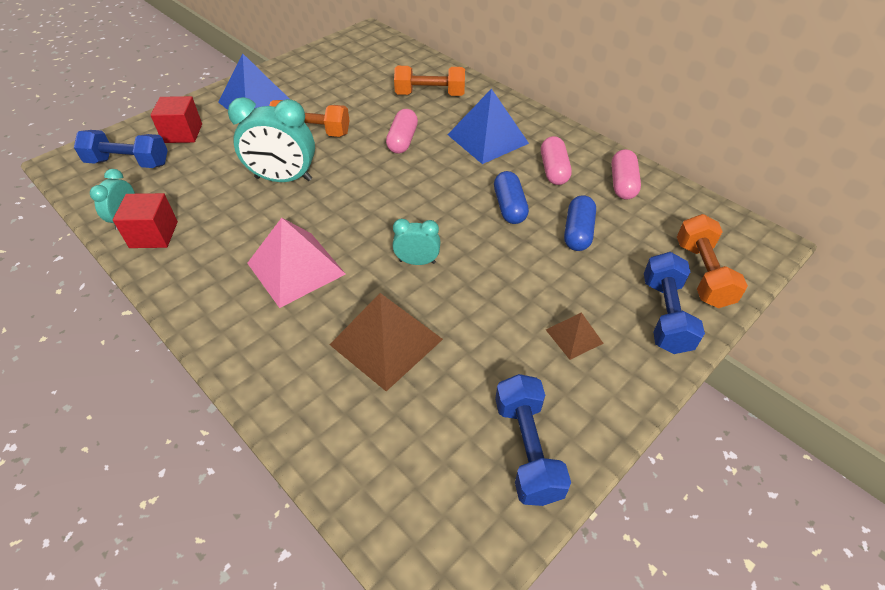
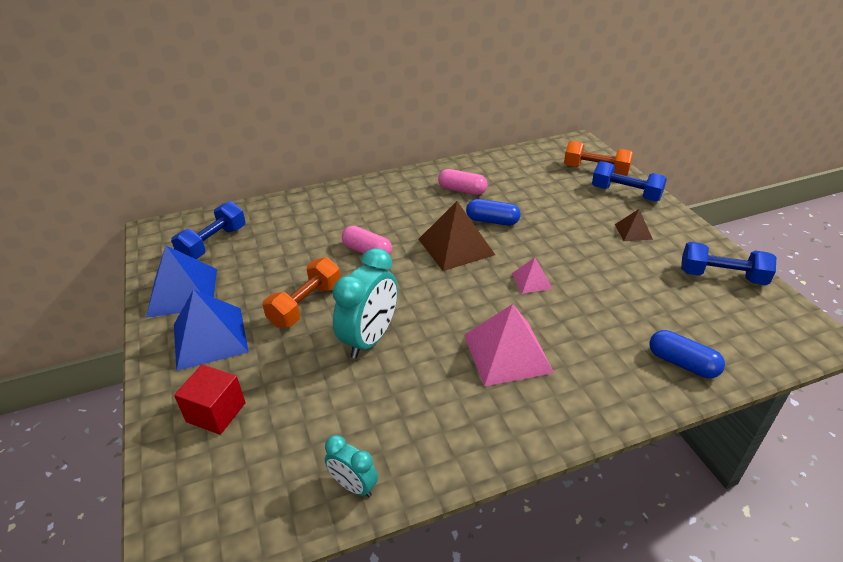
camera: 65 degrees left, 10 degrees down
(128, 163) = (236, 475): blue dumbbell -> blue dumbbell (213, 243)
(154, 234) = (399, 459): red cube -> none
(386, 342) = (613, 317): brown pyramid -> brown pyramid (456, 247)
(417, 262) = (532, 281): turquoise clock -> pink pyramid
(430, 94) = (310, 220): orange dumbbell -> none
(487, 138) = (400, 208): blue pyramid -> blue pyramid (182, 292)
(578, 232) = (536, 201): blue capsule -> blue capsule (682, 363)
(622, 184) = (496, 169): pink capsule -> none

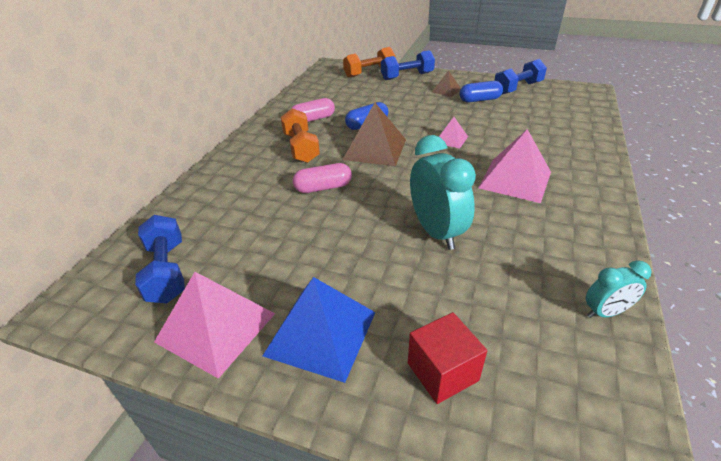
camera: 50 degrees left, 0 degrees up
(182, 292) = (215, 327): blue pyramid -> pink pyramid
(305, 305) = (350, 248): orange dumbbell -> orange dumbbell (301, 148)
(682, 363) = (579, 130): blue capsule -> blue capsule (479, 100)

